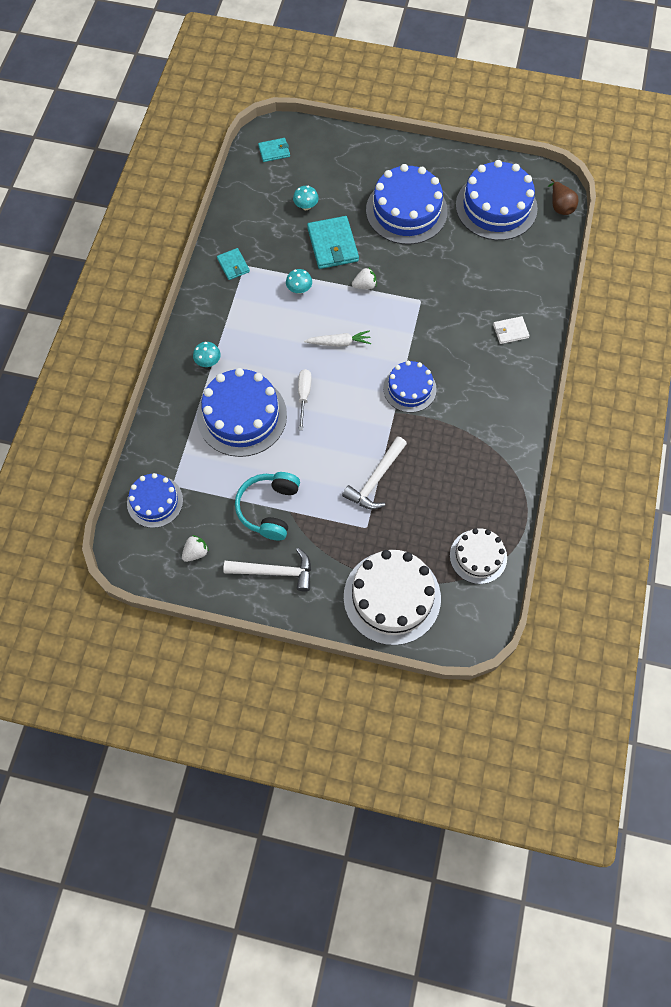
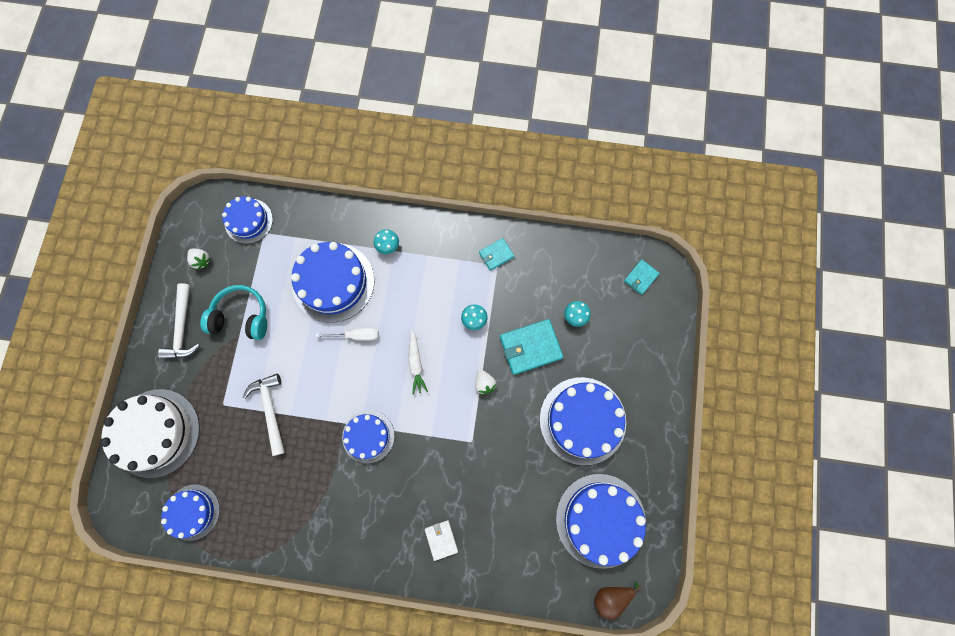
camera: 85 degrees right, 10 degrees up
(274, 151) = (640, 277): turquoise wallet -> turquoise wallet turned 60 degrees clockwise
(375, 479) = (270, 410): white hammer -> white hammer turned 45 degrees clockwise
(478, 556) = (193, 512): white cake -> blue cake

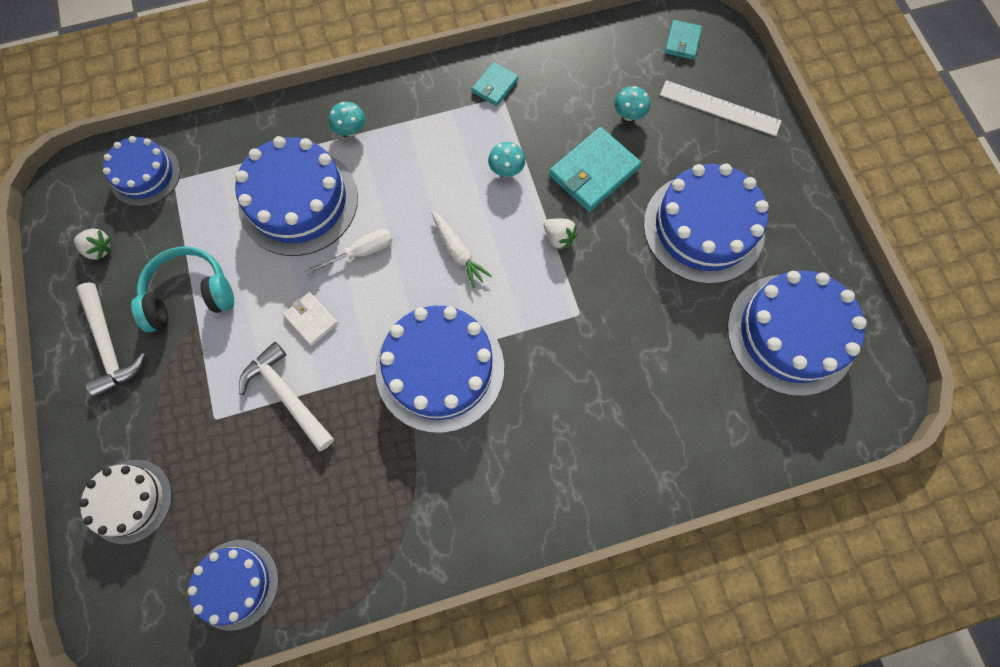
camera: 25 degrees left, 5 degrees down
(156, 432) = (130, 501): white cake -> white cake, size x0.60
(368, 436) = (440, 368): blue cake -> blue cake, size x1.67
(441, 539) = (604, 453): white wallet -> white wallet (311, 319)
(611, 596) = (855, 419): brown pear -> none
(640, 339) = (719, 108): none -> white ruler

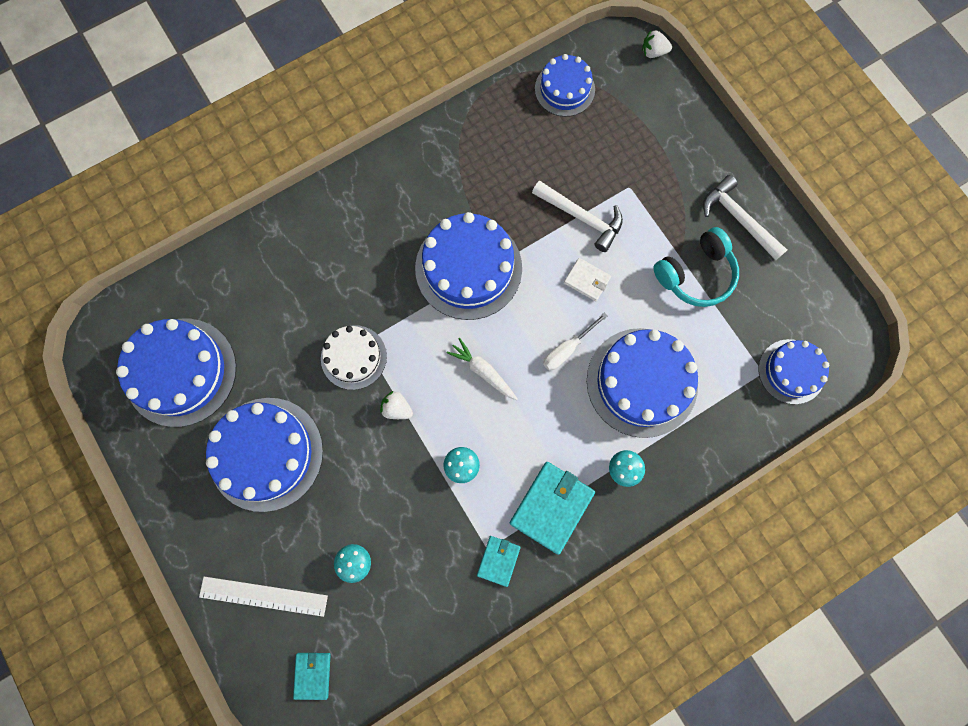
camera: 165 degrees right, 5 degrees up
(99, 249) = (792, 293): white strawberry -> white strawberry (653, 52)
(130, 501) = (663, 119): white cake -> white cake (353, 357)
(593, 172) = (378, 486): turquoise wallet -> turquoise wallet (552, 507)

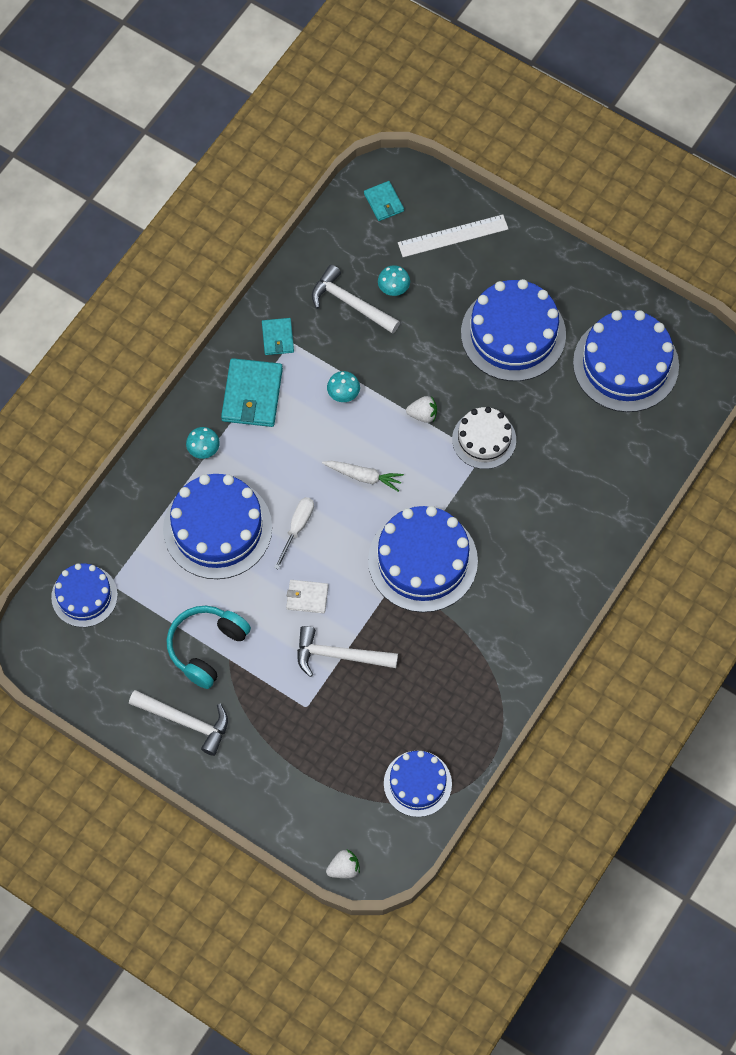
camera: 155 degrees right, 10 degrees down
(407, 566) = (350, 303): none -> white hammer

